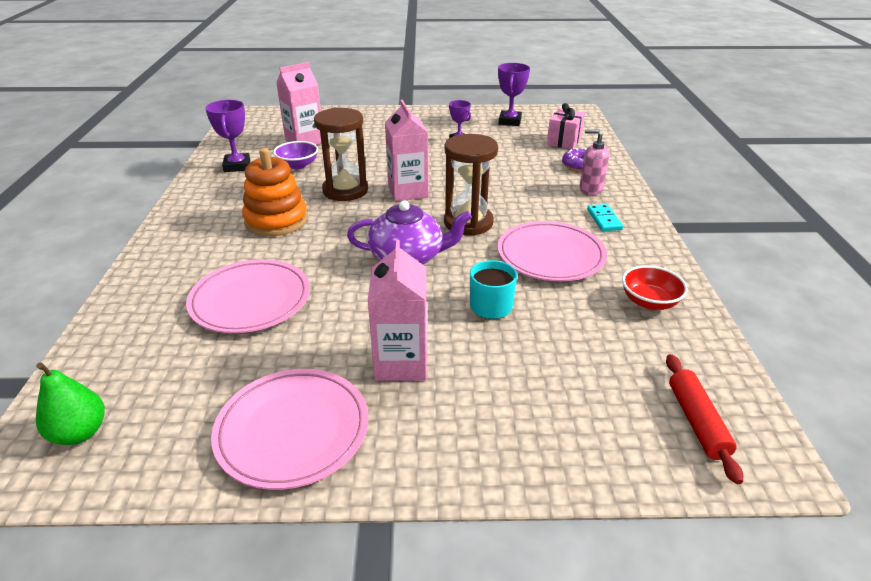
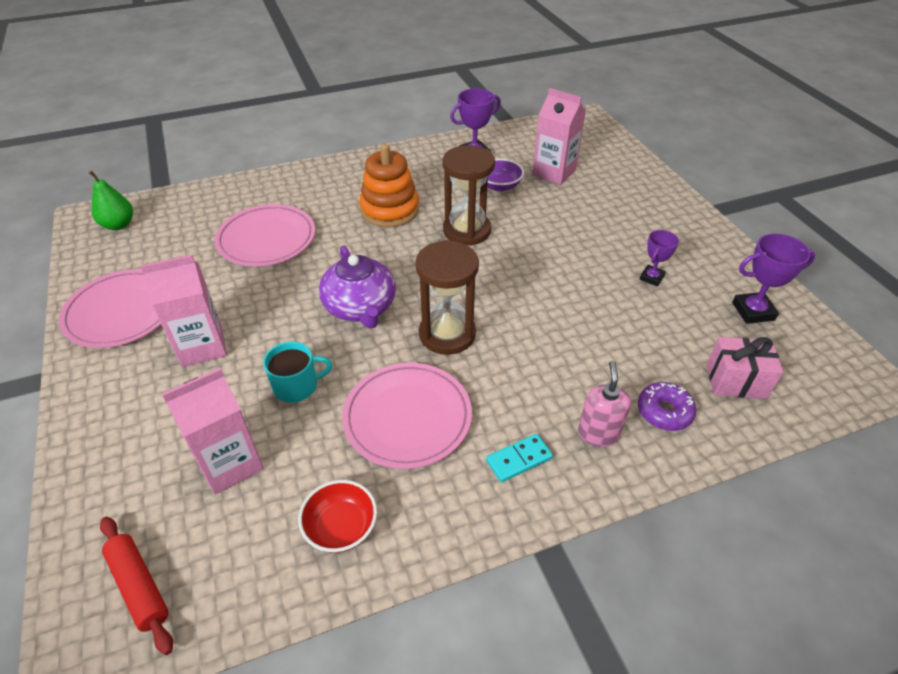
camera: 70 degrees right, 10 degrees up
(408, 191) = (490, 272): pink carton -> pink carton (230, 464)
(697, 422) = (139, 586): red rolling pin -> red rolling pin turned 75 degrees clockwise

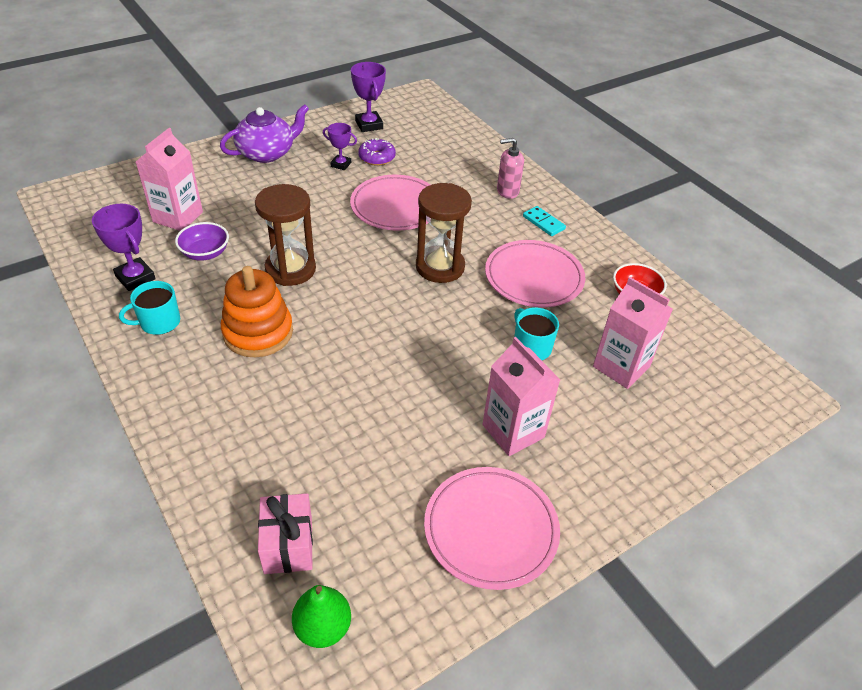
camera: 105 degrees left, 0 degrees up
(139, 586) = (731, 384): red rolling pin -> none
(267, 239) = (330, 431): pink plate -> pink plate (396, 207)
(360, 307) = (423, 326): purple teapot -> purple teapot (267, 153)
(418, 166) = (159, 322): none -> turquoise mug
(664, 412) = (477, 165): purple donut -> purple donut (377, 157)
(736, 381) = (439, 137): pink gift -> pink gift (288, 545)

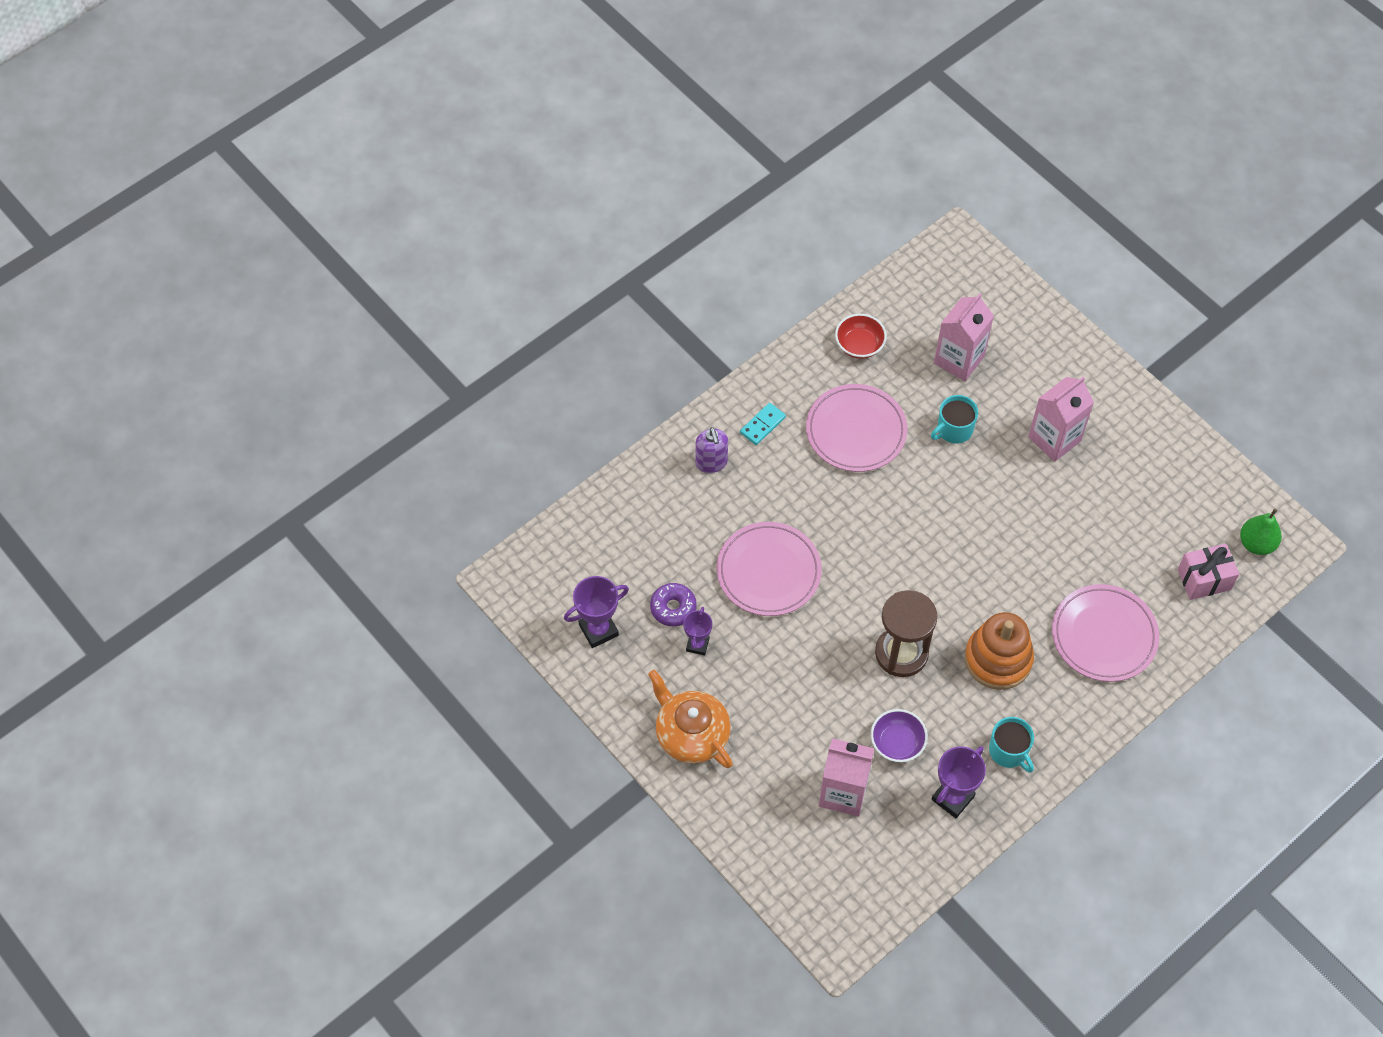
camera: 95 degrees left, 15 degrees up
(267, 153) = (691, 734): purple teapot -> orange teapot
(440, 267) = (861, 516): brown hourglass -> none
(491, 529) = (1150, 448): pink plate -> pink plate (1104, 635)
(507, 191) = (711, 463): pink soap dispenser -> purple soap dispenser

